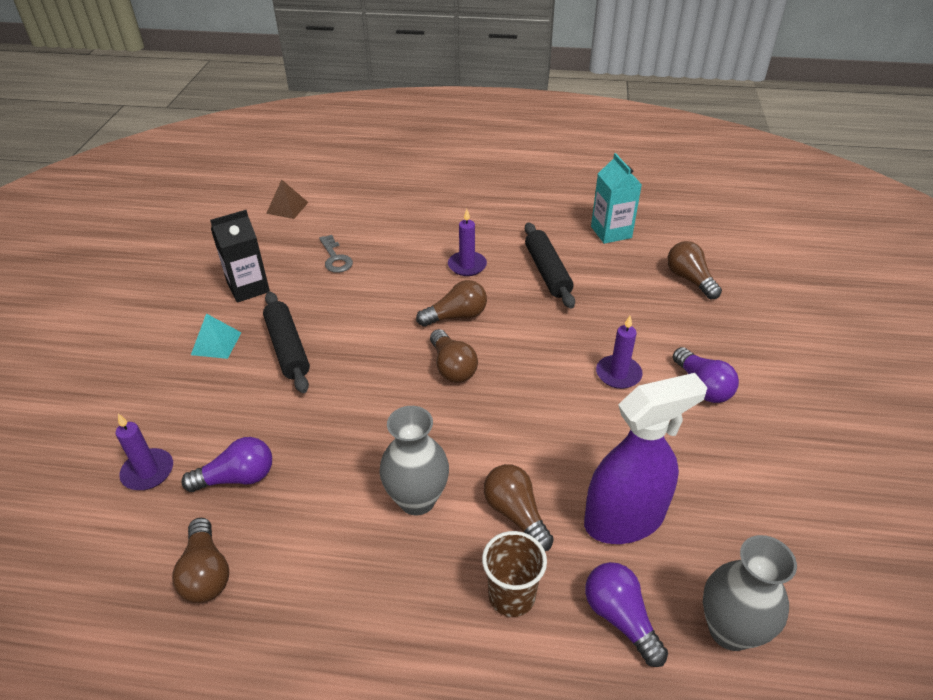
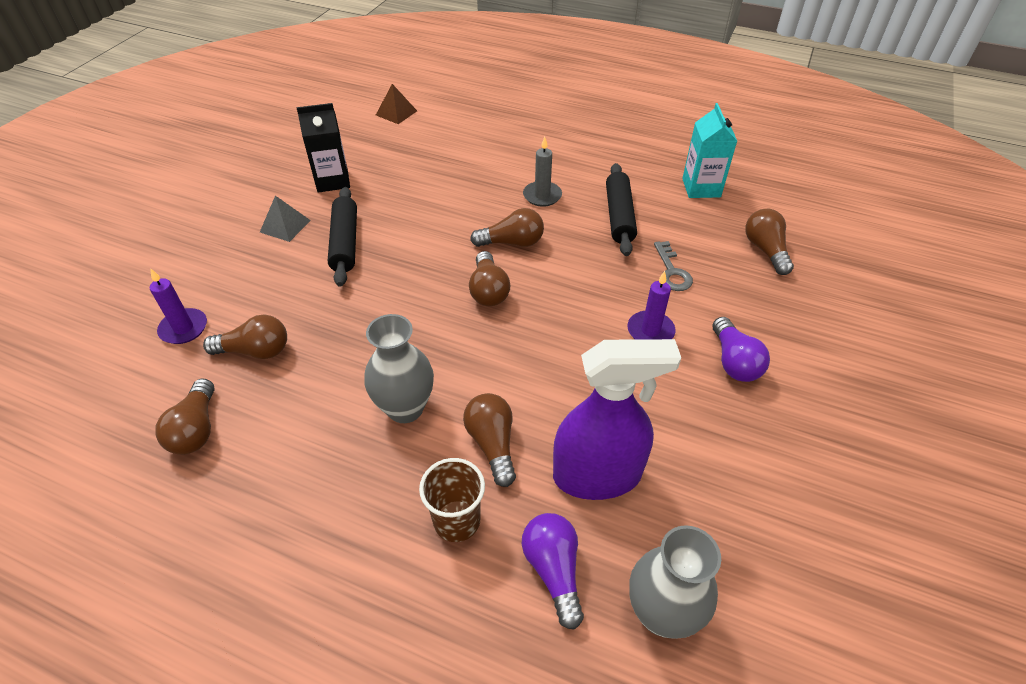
camera: 15 degrees right, 5 degrees up
(216, 343) = (285, 226): turquoise pyramid -> grey pyramid
(237, 478) = (255, 351): purple light bulb -> brown light bulb
(335, 258) = (421, 167): grey key -> grey key (672, 271)
(467, 265) = (542, 196): purple candle -> grey candle

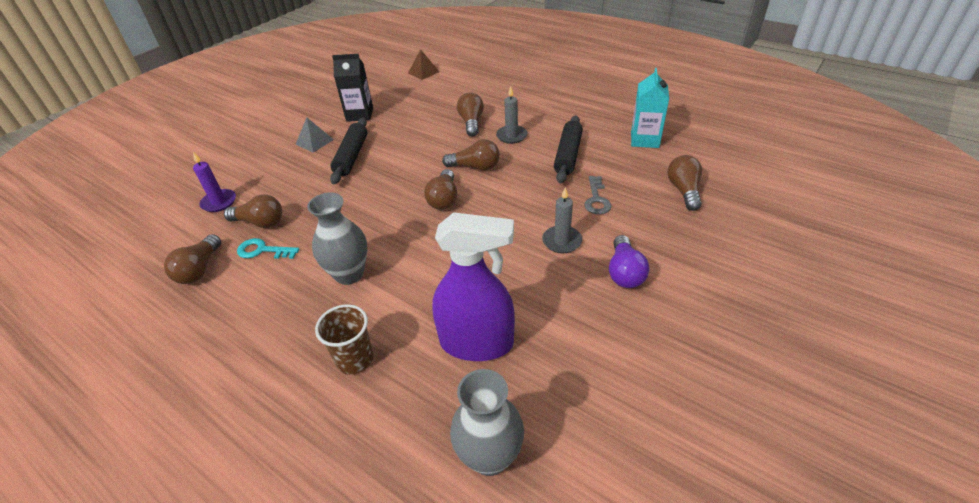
camera: 15 degrees right, 5 degrees down
(275, 391) = (263, 250): none -> turquoise key
(492, 444) = (404, 308): brown light bulb -> brown light bulb (471, 122)
(553, 570) = (415, 408): purple light bulb -> none
(650, 331) = (562, 241): purple candle -> grey candle

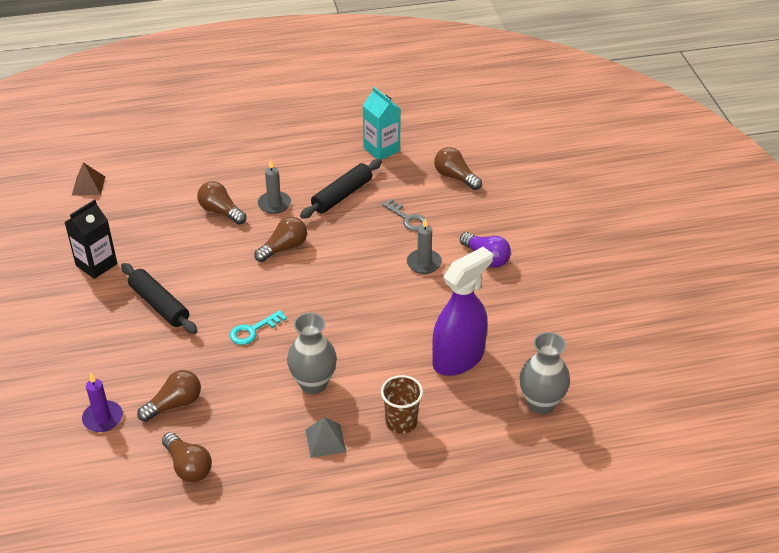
camera: 50 degrees left, 0 degrees up
(263, 250) = (217, 418): turquoise key -> turquoise key (253, 330)
(314, 142) = (97, 315): grey pyramid -> grey pyramid (325, 440)
(444, 199) = (298, 288): brown light bulb -> none
(568, 155) = (342, 195): black rolling pin -> black rolling pin turned 75 degrees clockwise

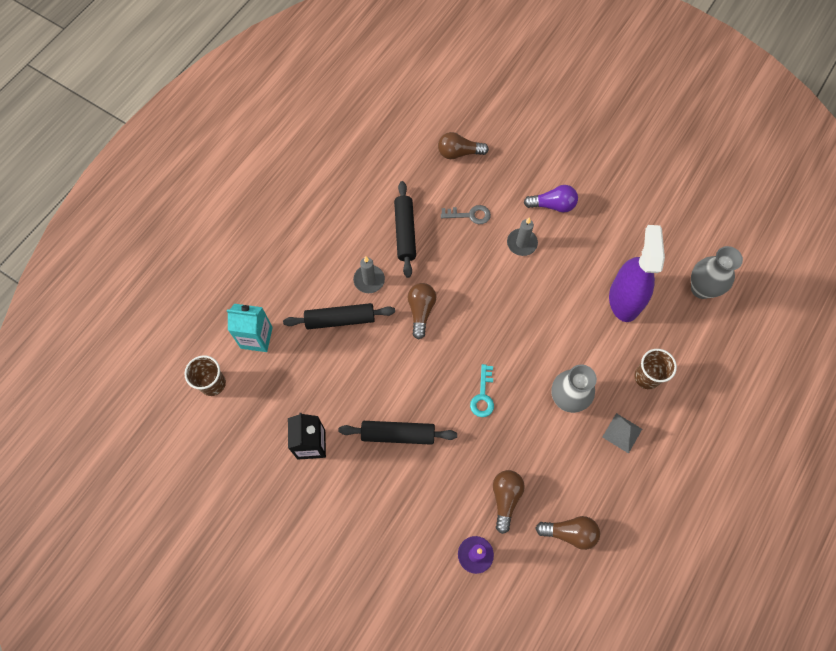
camera: 45 degrees left, 25 degrees up
(88, 186) = (213, 383): brown pyramid -> brown cup
(221, 211) = (340, 319): brown light bulb -> black rolling pin
(381, 149) = (383, 169): turquoise carton -> turquoise carton (256, 338)

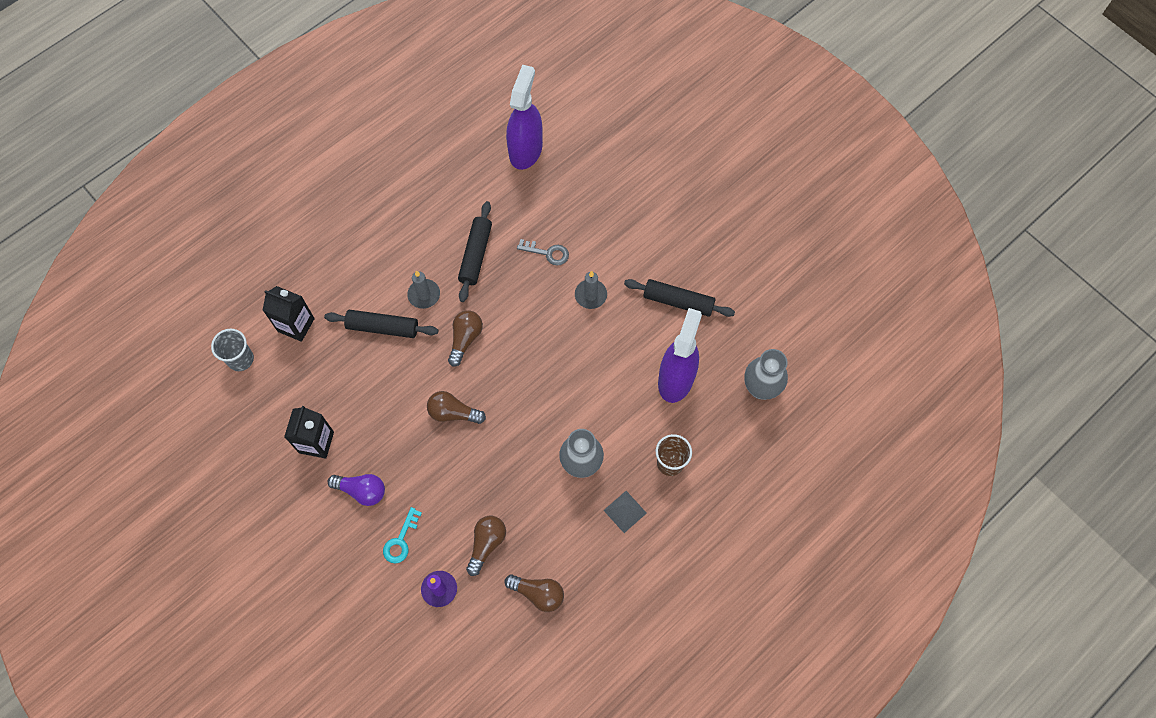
camera: 15 degrees right, 0 degrees up
(213, 383) = (240, 359): brown cup -> grey cup
(256, 338) = (296, 325): turquoise carton -> black carton
(398, 435) = (402, 455): black rolling pin -> black rolling pin (678, 302)
(419, 129) = (525, 150): none -> purple spray bottle
(459, 153) = (558, 185): brown light bulb -> brown light bulb (453, 413)
(483, 395) = (498, 439): turquoise key -> turquoise key (401, 540)
(552, 205) = (636, 263): purple light bulb -> purple light bulb (362, 491)

